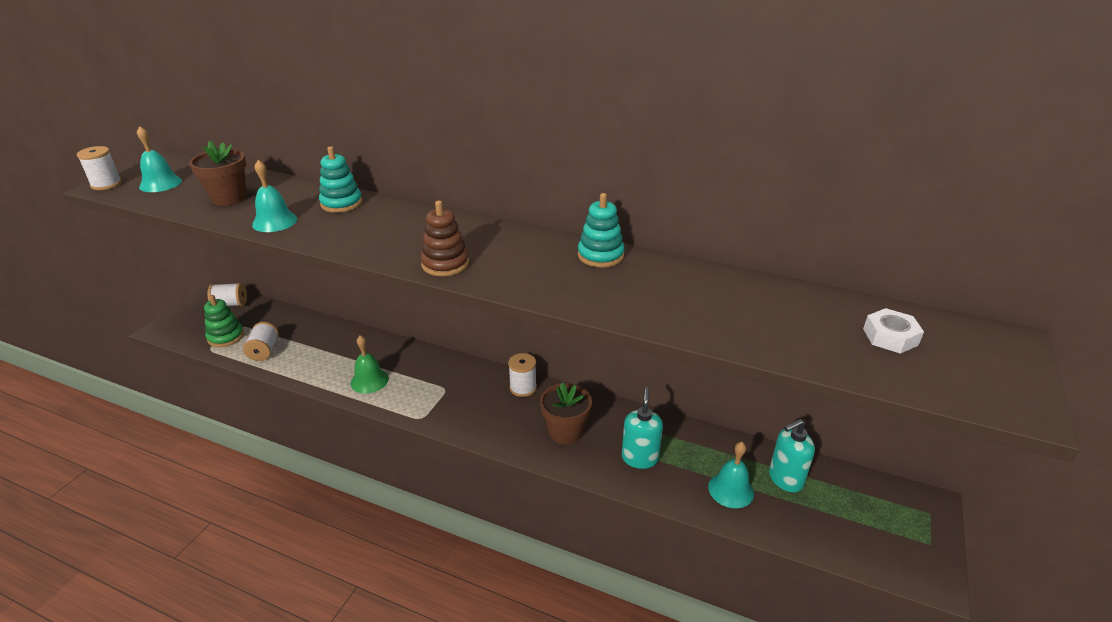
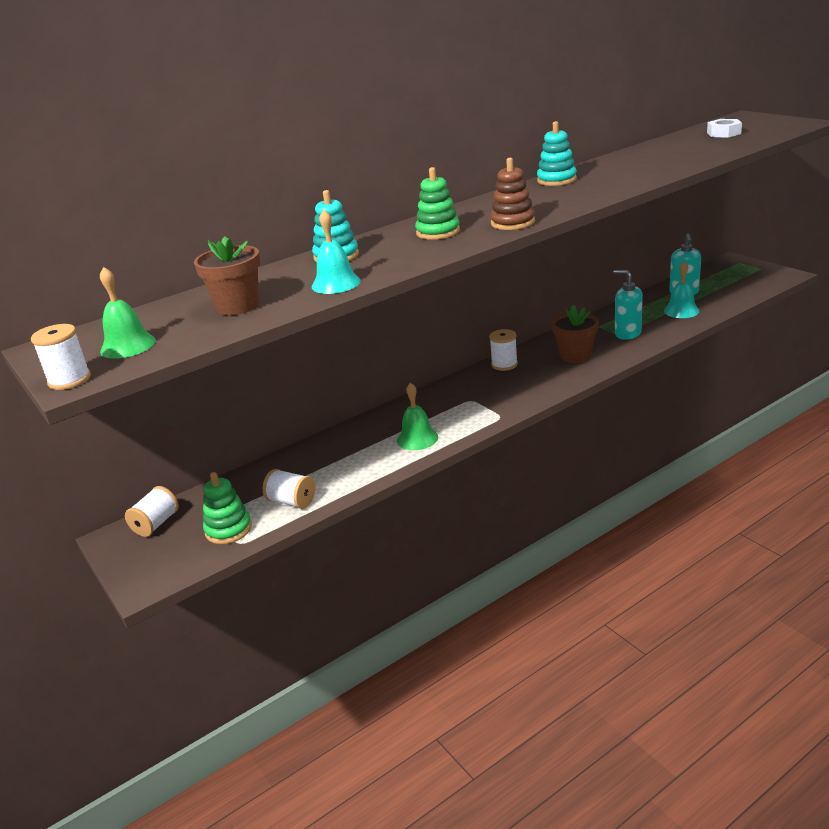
camera: 55 degrees left, 5 degrees down
(160, 183) = (128, 346): turquoise bell -> green bell
(410, 232) = (438, 232): none -> green stacking toy

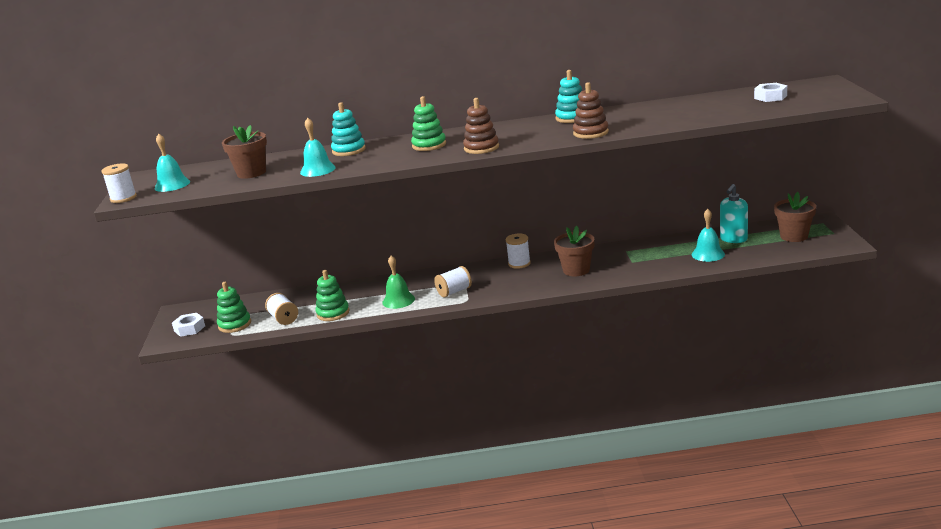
camera: 30 degrees right, 5 degrees down
(128, 346) = (172, 185): green bell -> turquoise bell
(156, 524) = (204, 310): white spool -> white spool (454, 292)
(163, 555) = (189, 328): none -> white nut
(352, 476) = (333, 313): none -> green stacking toy
(610, 188) = (590, 133): none -> brown stacking toy
(627, 334) = (638, 263): turquoise soap dispenser -> none
(733, 278) = (794, 236): none -> brown flower pot

